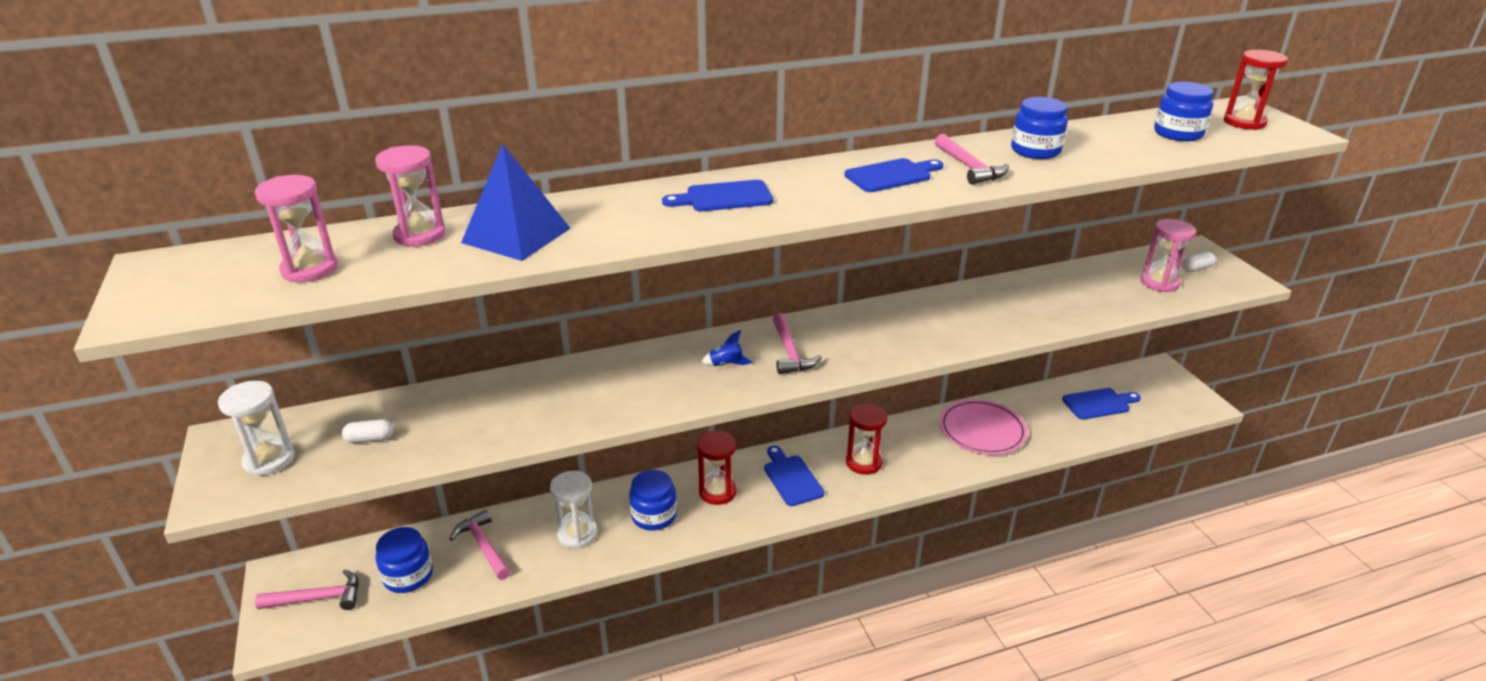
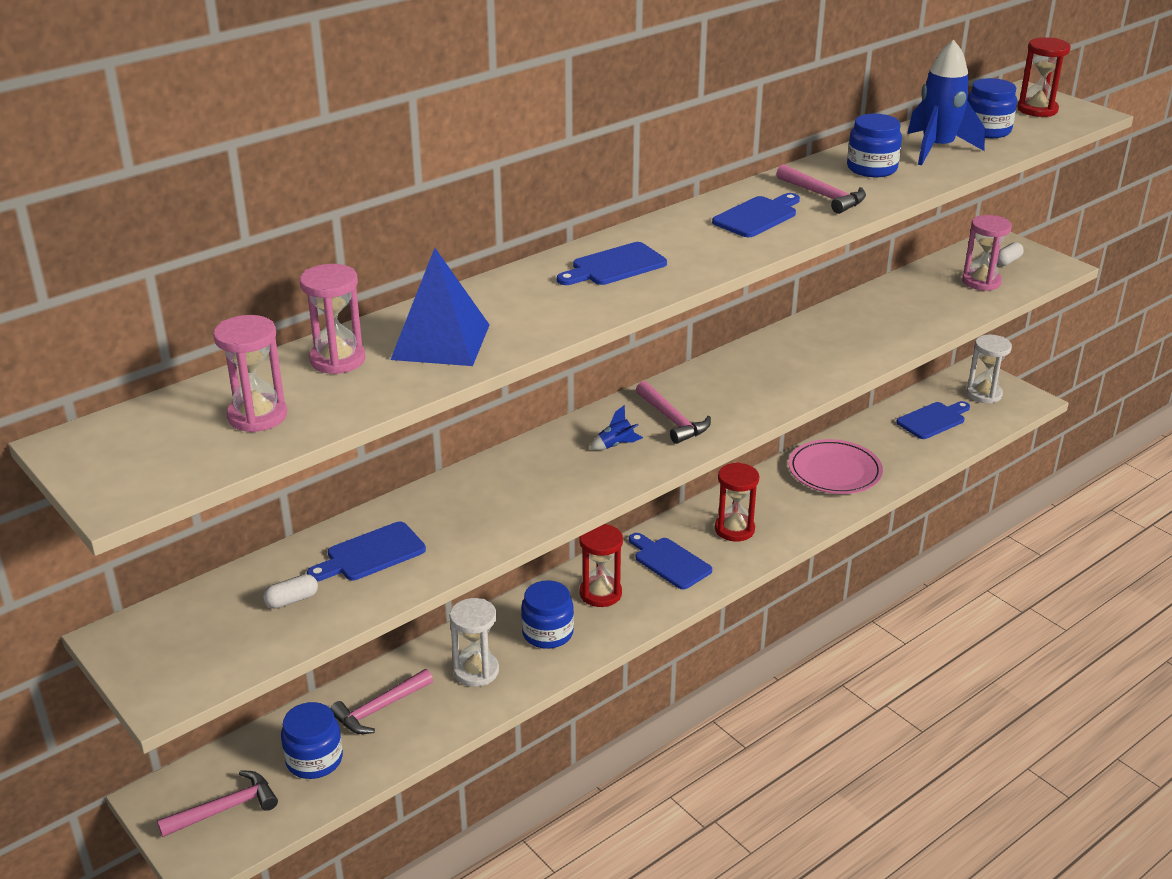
camera: 20 degrees left, 0 degrees up
(269, 460) = (195, 646): white hourglass -> white hourglass (984, 394)
(460, 414) = (371, 554): none -> blue cutting board
(483, 546) = (379, 709): pink hammer -> pink hammer turned 75 degrees counterclockwise
(1114, 143) = (937, 149): none -> blue rocket

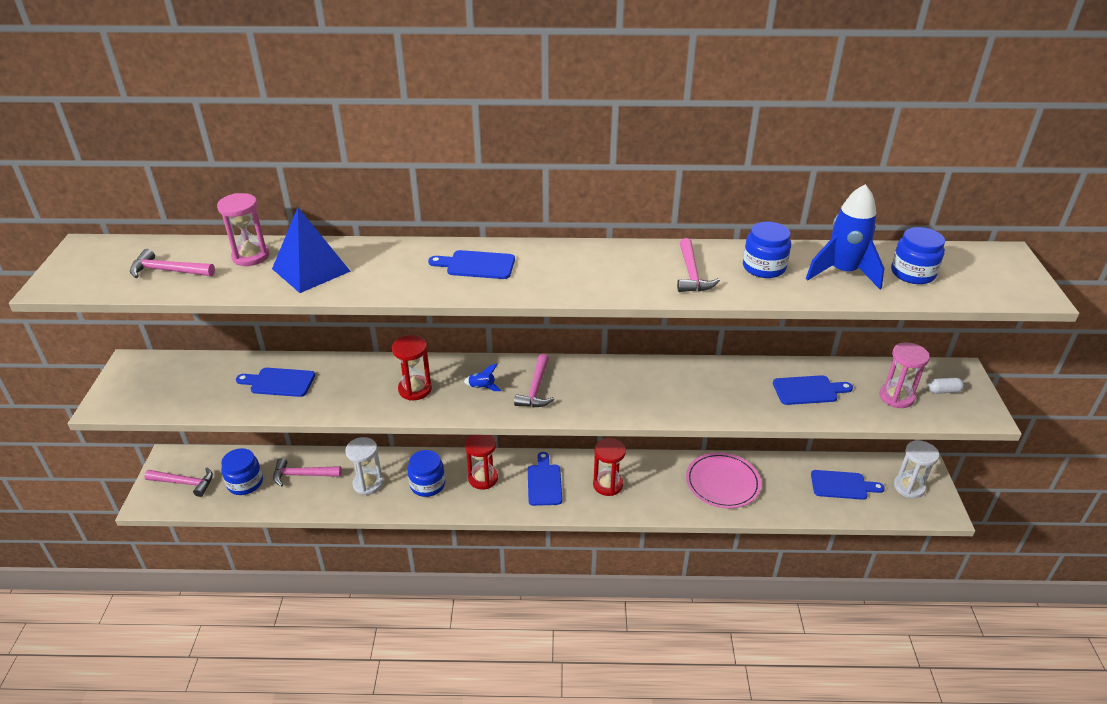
camera: 40 degrees right, 5 degrees up
(257, 416) = (168, 271): pink hourglass -> pink hammer
(292, 600) = (214, 387): white capsule -> none
(757, 216) = (621, 269): blue cutting board -> blue cutting board (808, 390)
(1037, 110) = (991, 273): red hourglass -> red hourglass (415, 389)

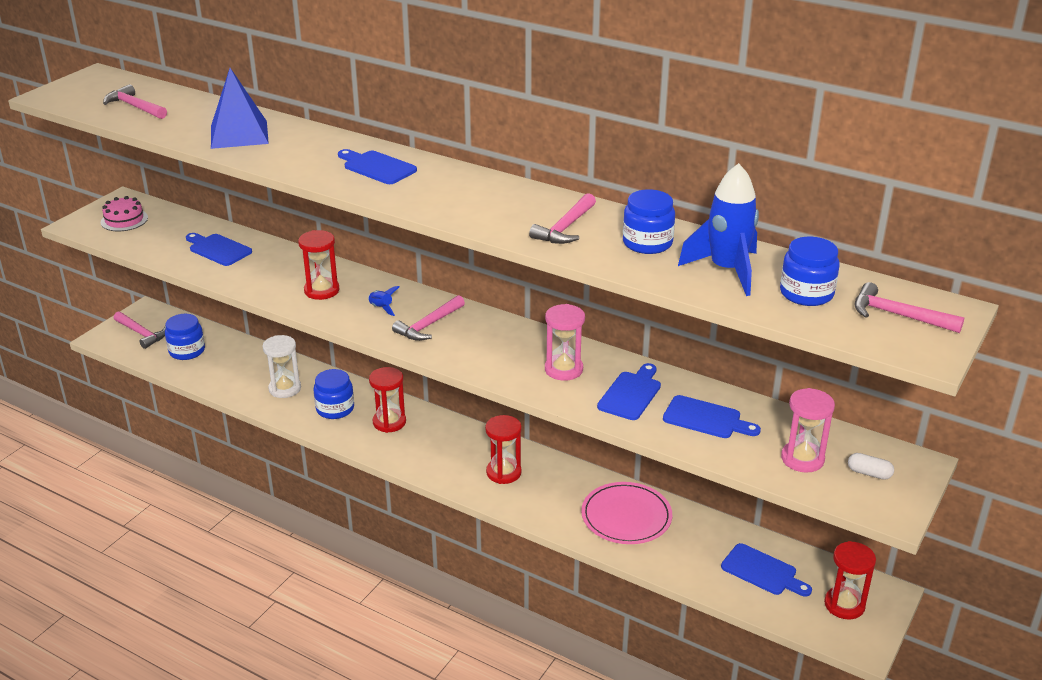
camera: 30 degrees right, 5 degrees down
(153, 384) = (124, 220): none -> pink cake
(250, 256) = (206, 112): pink hourglass -> pink hourglass (563, 369)
(302, 475) = (237, 361): pink hammer -> pink hammer (897, 315)
(544, 482) = (443, 447): blue cutting board -> blue cutting board (631, 394)
(909, 487) = (844, 605): white hourglass -> red hourglass

